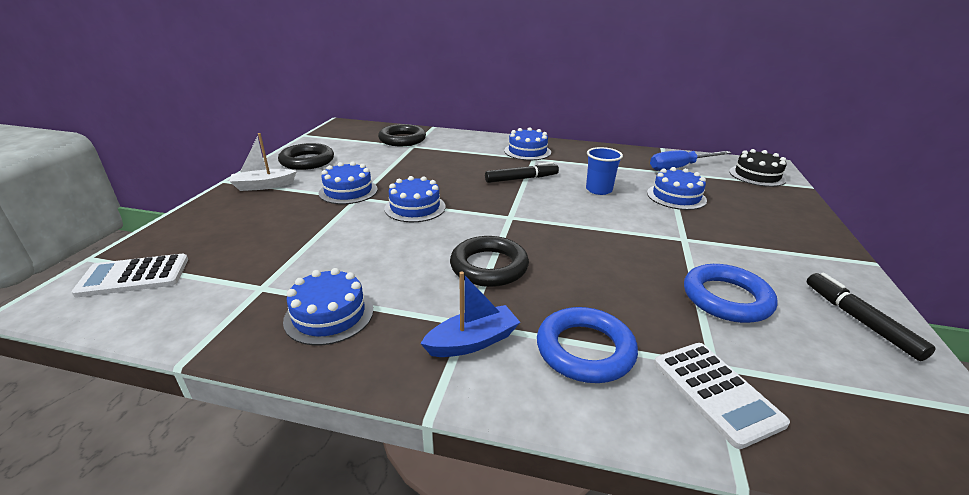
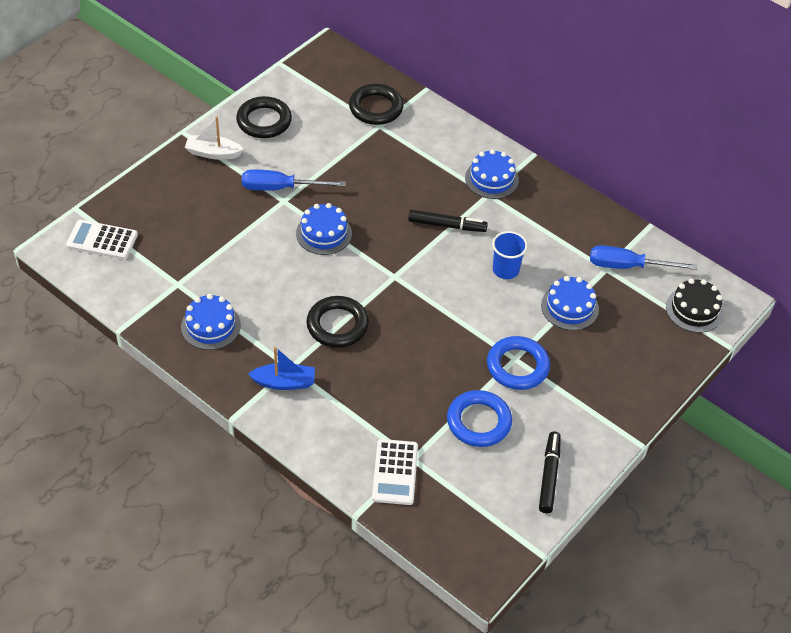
camera: 25 degrees right, 20 degrees up
(348, 191) = (280, 188): blue cake -> blue screwdriver
(585, 350) = (346, 416): blue ring -> blue ring (517, 366)

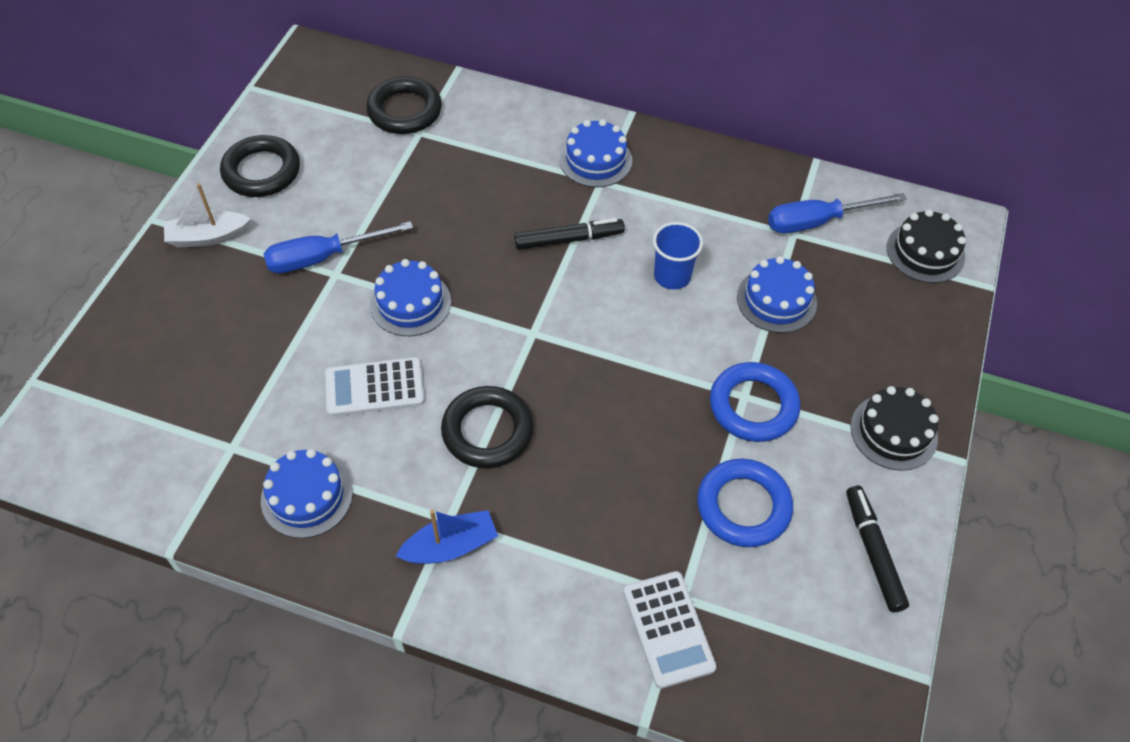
camera: 20 degrees left, 5 degrees up
(102, 240) = (91, 418): white calculator -> white calculator (374, 387)
(604, 412) = (893, 432): none -> black cake

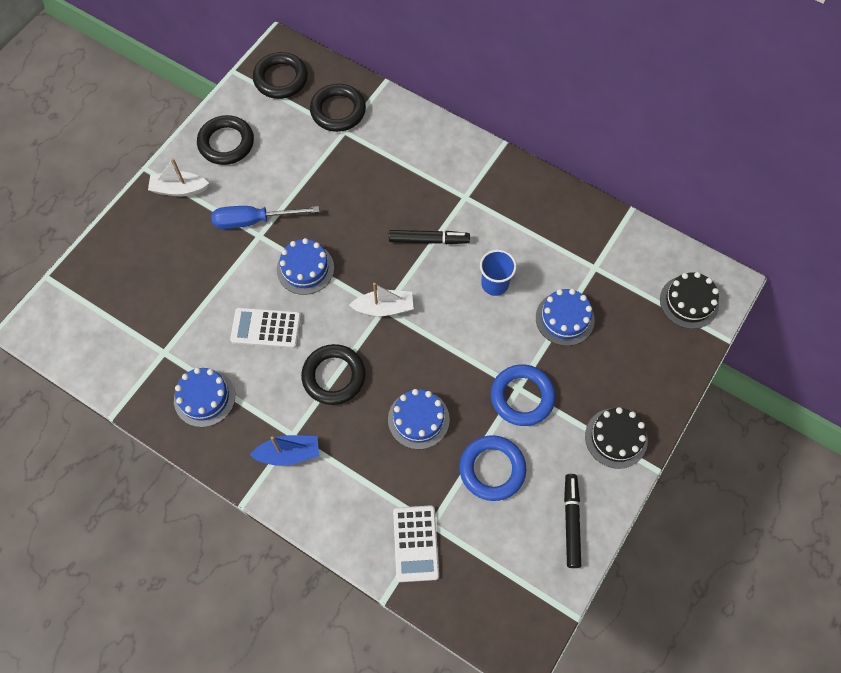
camera: 15 degrees right, 10 degrees up
(318, 86) = (281, 79): none -> black ring
(533, 332) = (384, 308): none -> white boat
(595, 160) = (466, 178): blue cake -> blue cake (418, 419)
(817, 221) = (616, 261): blue screwdriver -> none

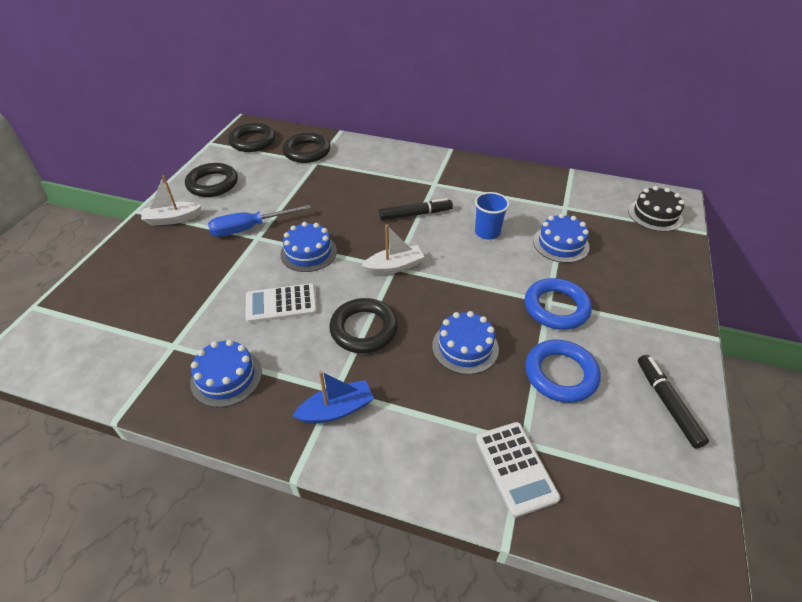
camera: 15 degrees left, 20 degrees down
(616, 438) = (661, 321): black cake -> none

